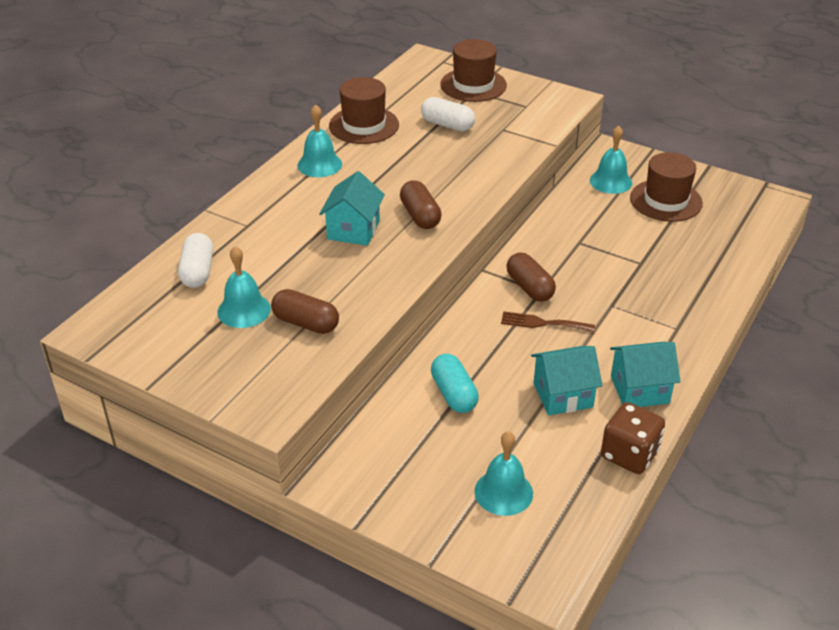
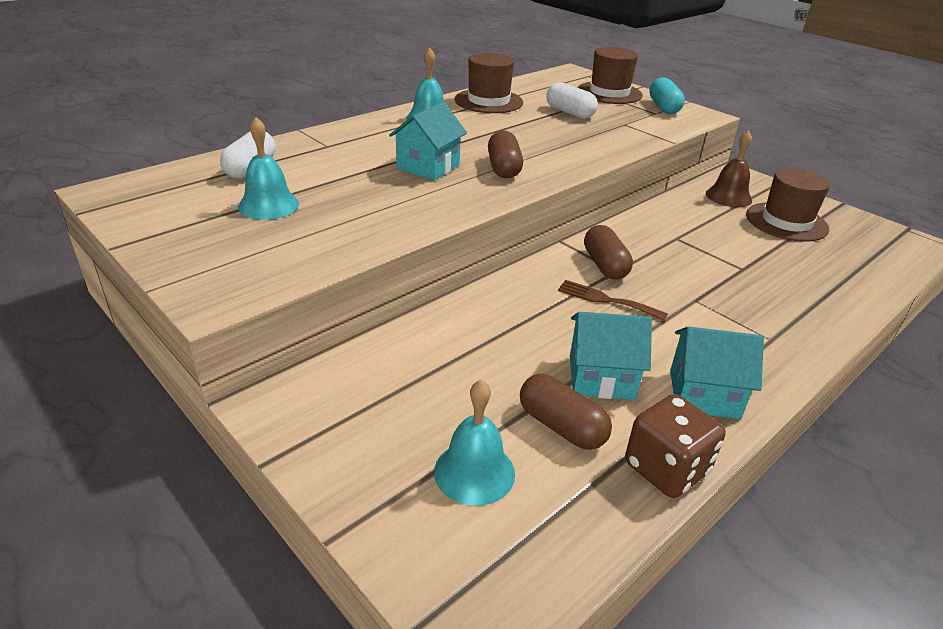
camera: 15 degrees right, 5 degrees down
(306, 323) = (323, 228): brown capsule -> brown capsule (561, 426)
(454, 394) = (469, 346): turquoise capsule -> turquoise capsule (664, 107)
(610, 181) = (728, 196): turquoise bell -> brown bell

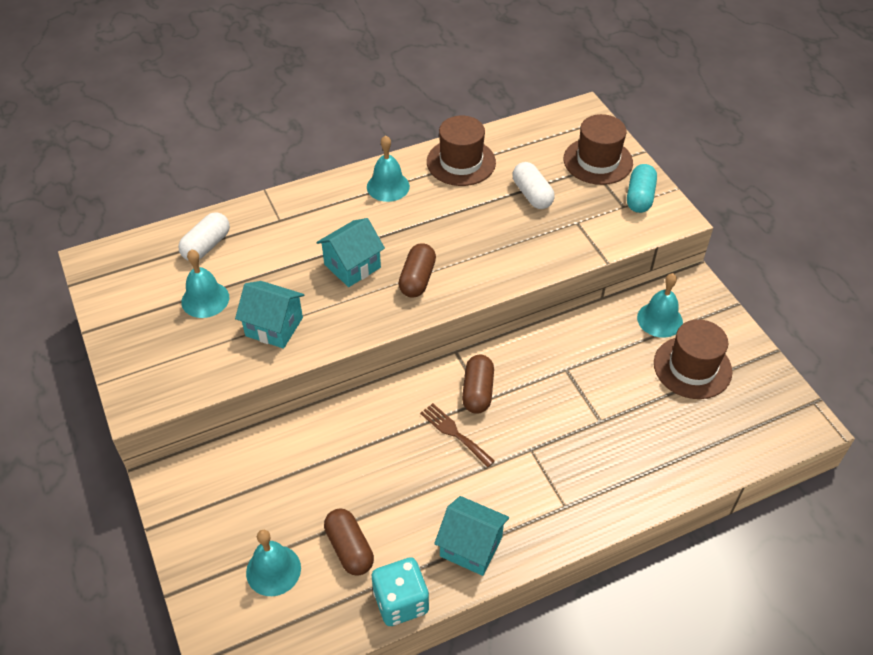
camera: 20 degrees right, 15 degrees up
(601, 377) = (403, 512): turquoise house -> turquoise house (274, 327)
(666, 469) = (401, 602): brown dice -> turquoise dice
(728, 196) = (659, 319): brown bell -> turquoise bell

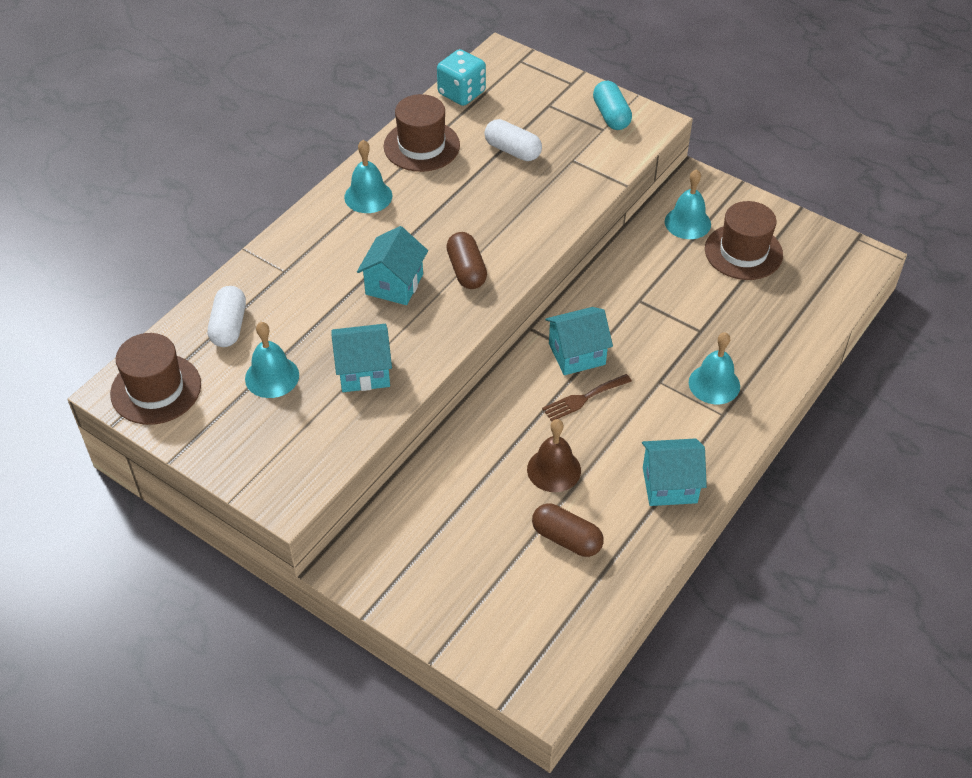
camera: 30 degrees left, 0 degrees up
(273, 570) = (512, 590): turquoise bell -> turquoise bell (714, 384)
(384, 482) = (554, 469): none -> brown bell
(401, 602) = (645, 558): turquoise dice -> turquoise dice (461, 93)
(454, 433) = (583, 398): brown fork -> brown fork turned 45 degrees counterclockwise
(477, 392) = (577, 354): brown capsule -> turquoise house
(598, 161) = (549, 96): brown hat -> brown hat (156, 389)

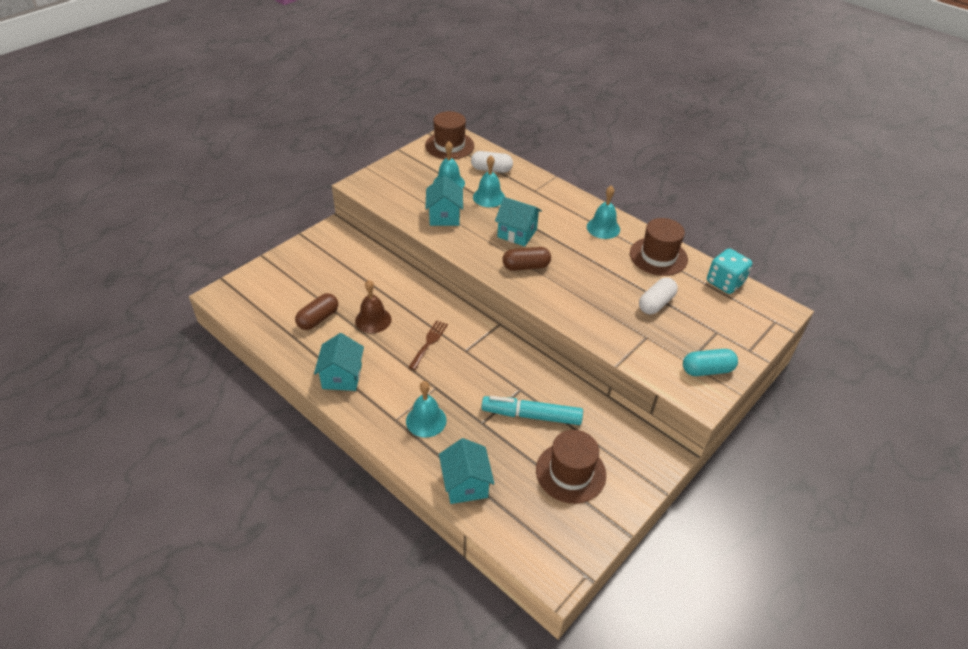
camera: 95 degrees right, 5 degrees down
(577, 354) = (470, 345): turquoise house -> turquoise house (465, 484)
(583, 398) = (429, 343): brown fork -> brown fork turned 45 degrees clockwise
(676, 287) = (531, 415): none -> turquoise marker
(687, 222) = (609, 438): turquoise bell -> turquoise bell (489, 197)

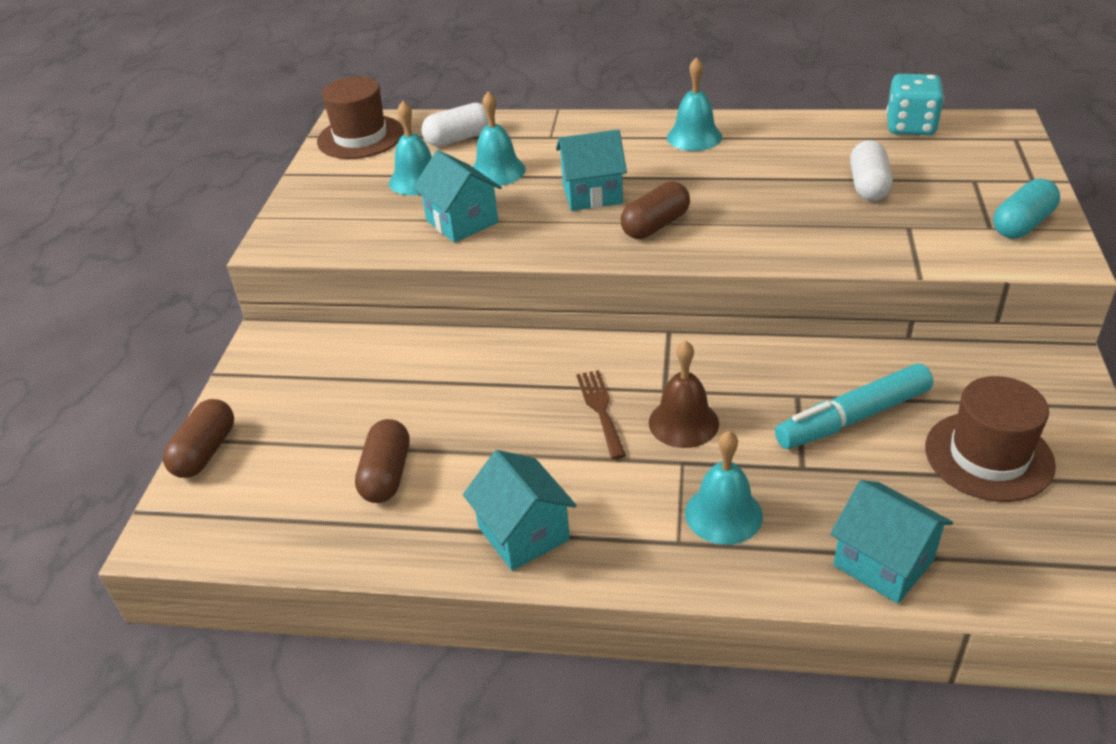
camera: 30 degrees left, 5 degrees down
(265, 267) = (205, 452): none -> brown capsule
(373, 320) = (479, 427): brown bell -> brown bell (683, 422)
(658, 256) = (801, 136): brown hat -> none

